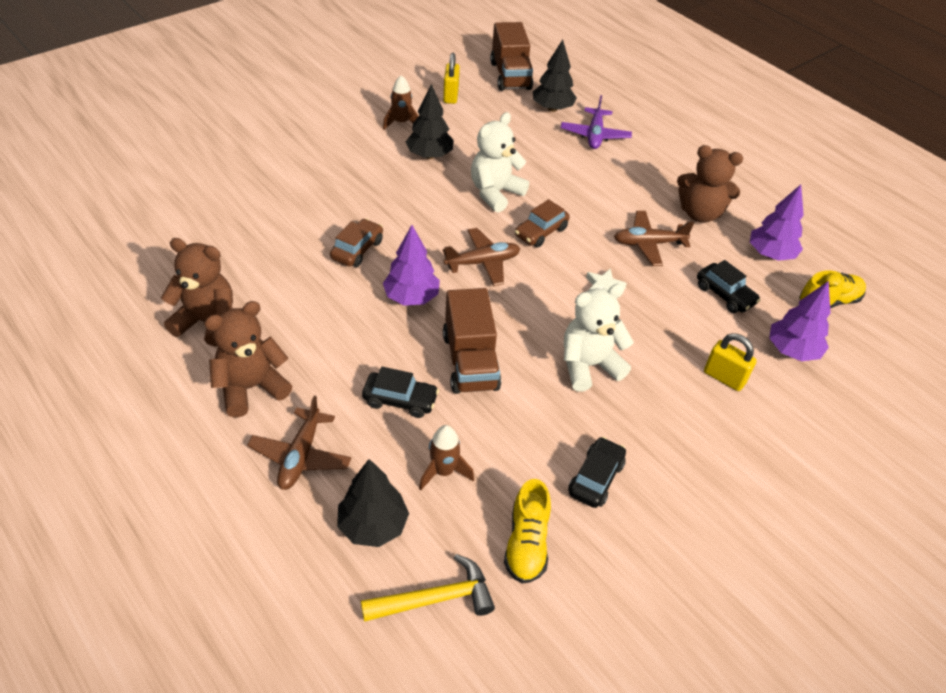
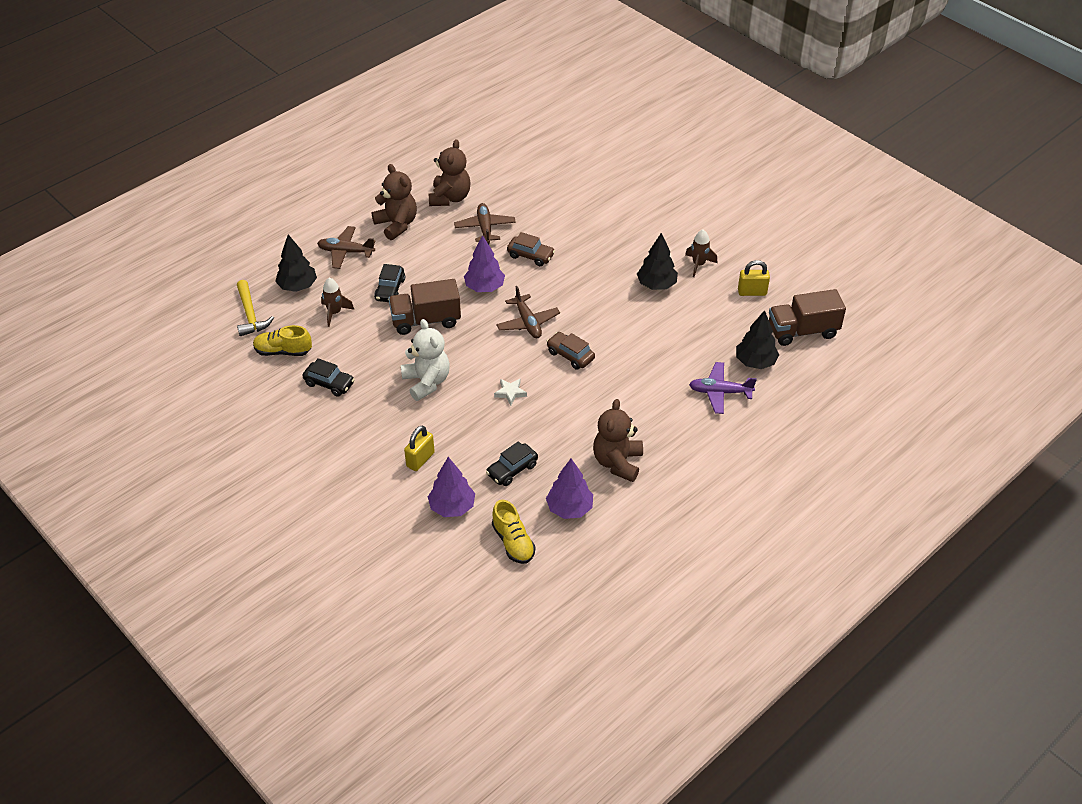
camera: 90 degrees right, 0 degrees up
(495, 193) = (615, 327): white teddy bear -> none
(648, 244) = (568, 423): brown plane -> brown plane (485, 228)

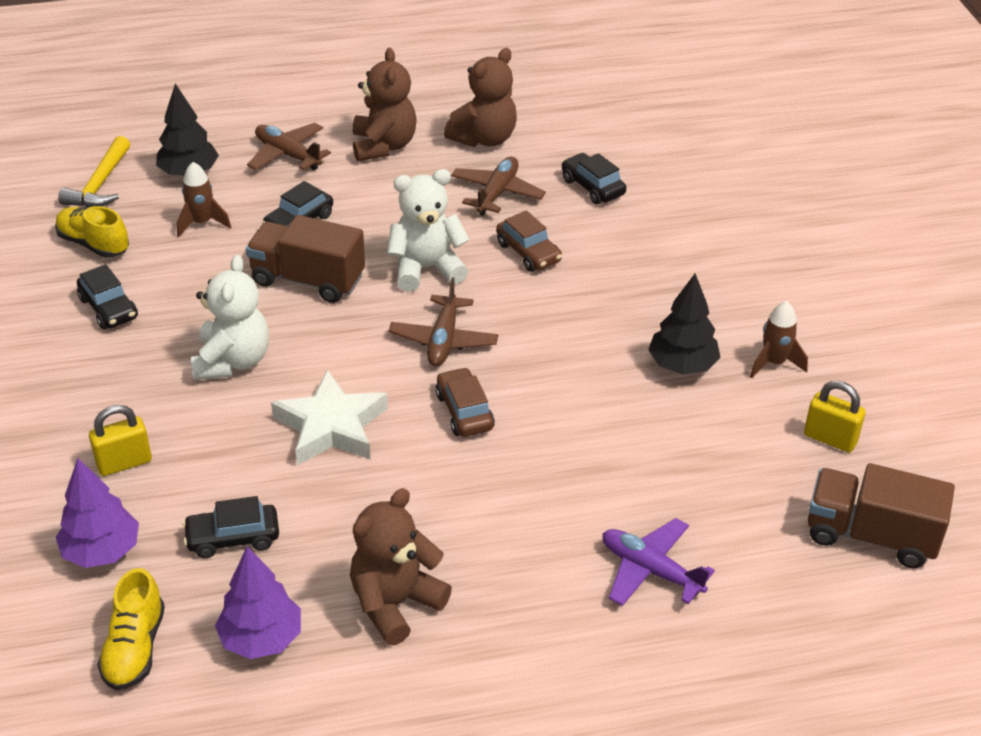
camera: 30 degrees right, 5 degrees down
(484, 287) = (426, 269): purple tree -> white teddy bear
(510, 393) = (331, 426): white star -> white star, size x2.09
(533, 204) = (592, 187): none -> black car
(755, 362) = (749, 549): black tree -> none

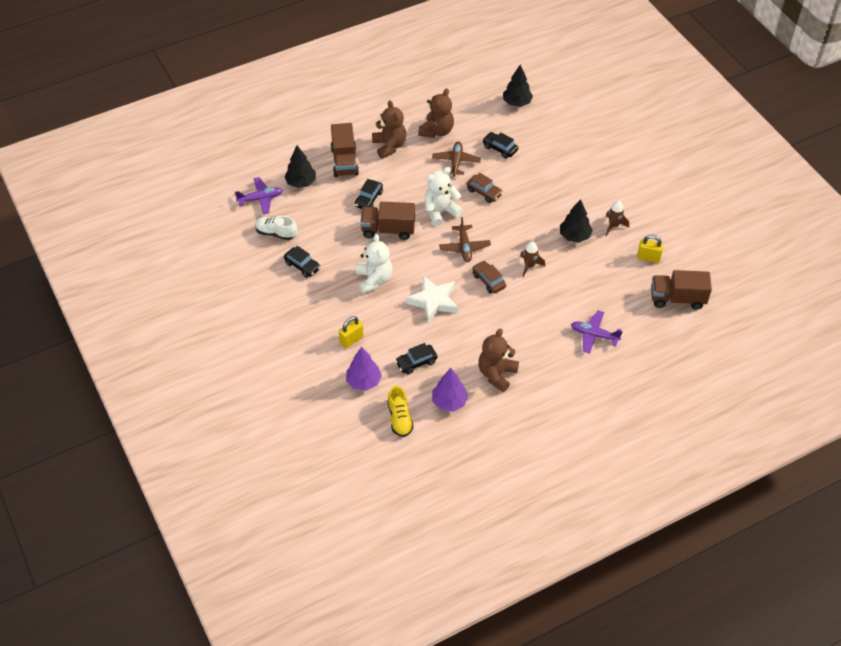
camera: 15 degrees left, 10 degrees up
(94, 244) = (276, 233): yellow shoe -> white shoe
(100, 184) = (260, 199): yellow hammer -> purple plane
(202, 223) = (322, 210): brown rocket -> brown rocket (529, 266)
(288, 155) = (344, 161): brown plane -> brown truck
(657, 121) = (517, 103): none -> black tree

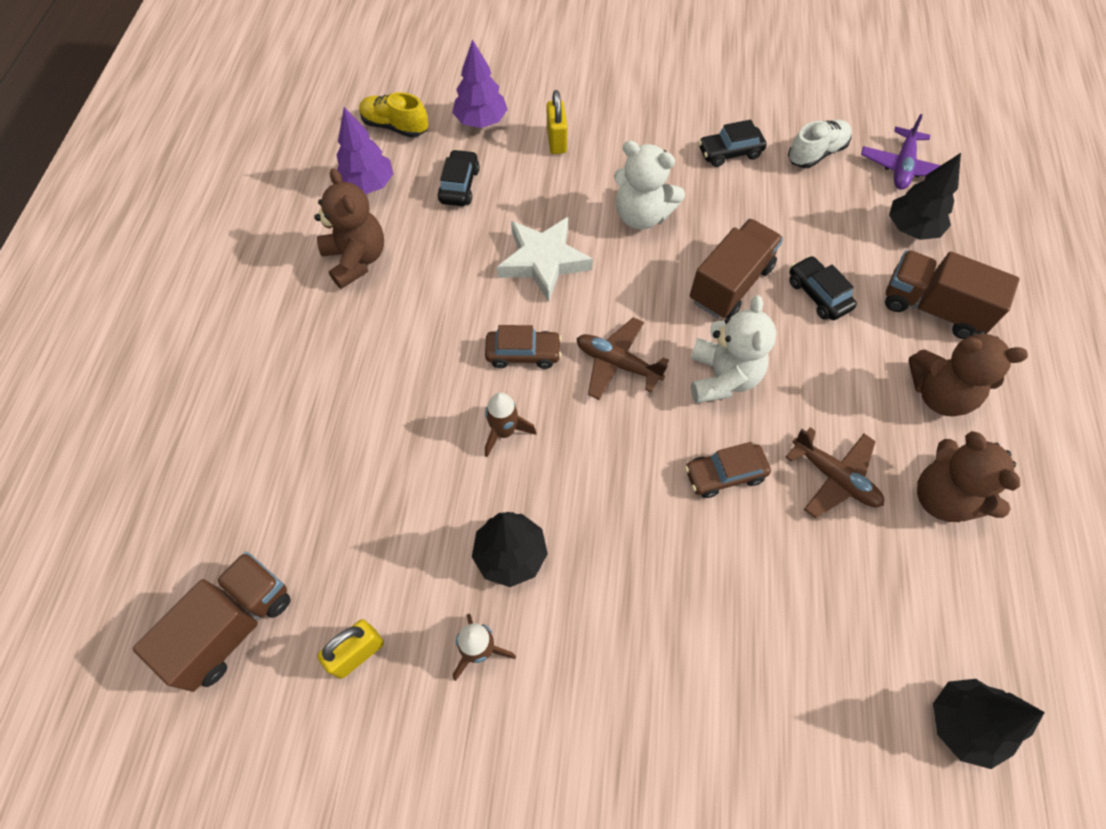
camera: 125 degrees right, 10 degrees up
(500, 148) = (828, 583): black car -> none
(594, 335) = (296, 429): purple plane -> none

